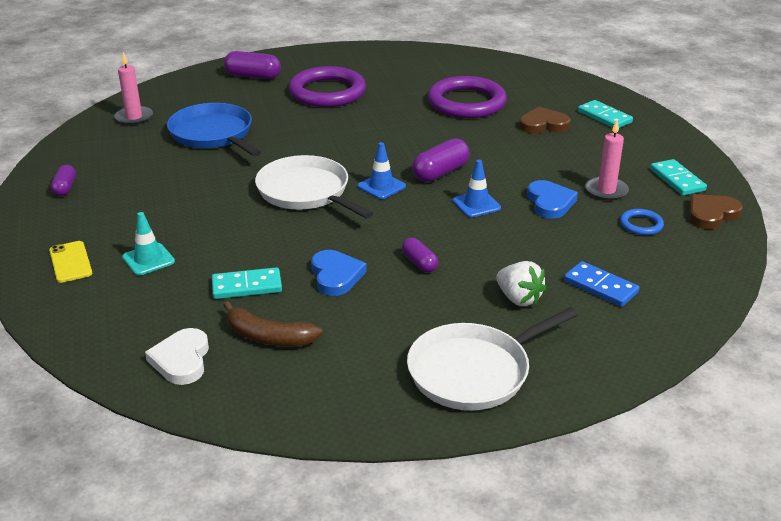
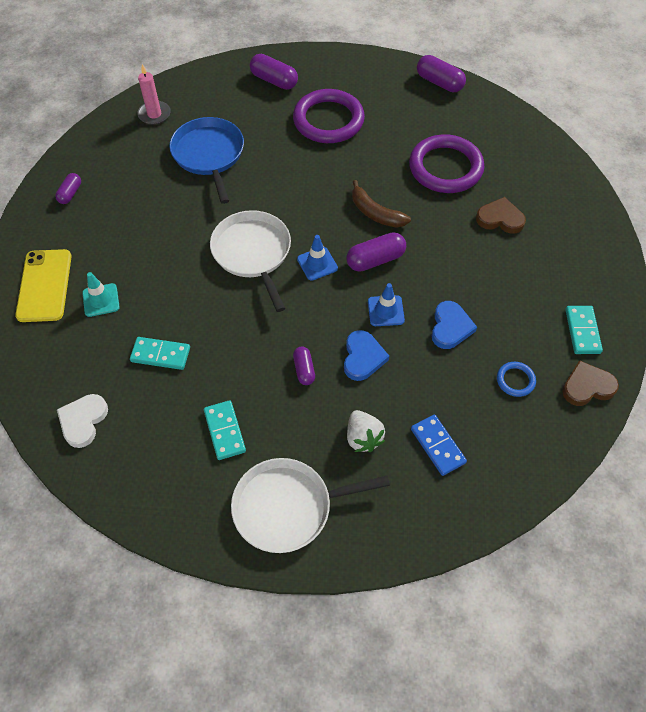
camera: 20 degrees right, 25 degrees up
(70, 262) = (44, 285): yellow phone -> yellow phone, size x1.67
(268, 337) = (153, 417): brown banana -> brown banana (375, 213)
(336, 276) = (232, 364): blue heart -> blue heart (363, 357)
(421, 53) = (439, 82): none -> purple capsule
(604, 117) = (563, 223): turquoise domino -> turquoise domino (224, 431)
(606, 191) = (509, 326): pink candle -> none

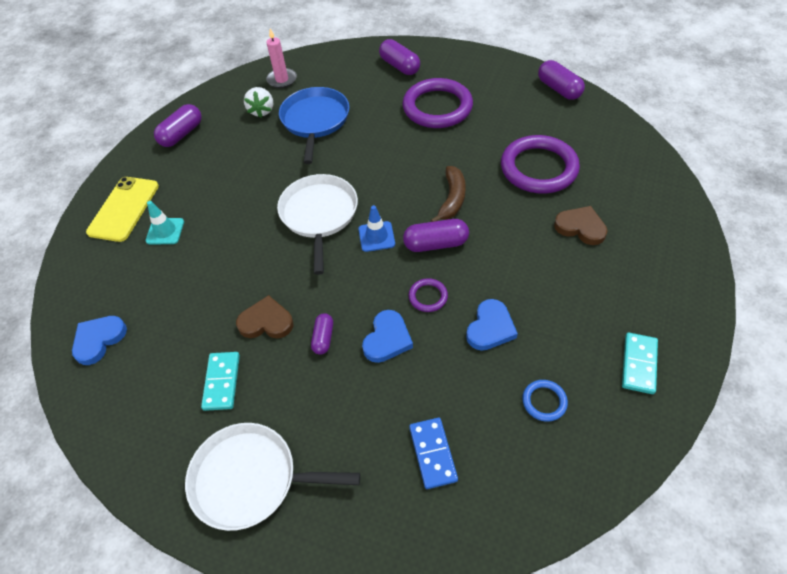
camera: 20 degrees right, 5 degrees down
(70, 193) = (182, 134): purple capsule -> purple capsule, size x1.63
(83, 421) = (99, 340): white heart -> blue heart
(160, 354) = (195, 293): turquoise domino -> none
(363, 438) = (356, 424): white strawberry -> white strawberry (262, 111)
(375, 213) = (452, 199): brown banana -> brown banana turned 135 degrees counterclockwise
(385, 311) = (428, 297): blue traffic cone -> purple ring
(587, 386) = (626, 428): brown heart -> brown heart (266, 322)

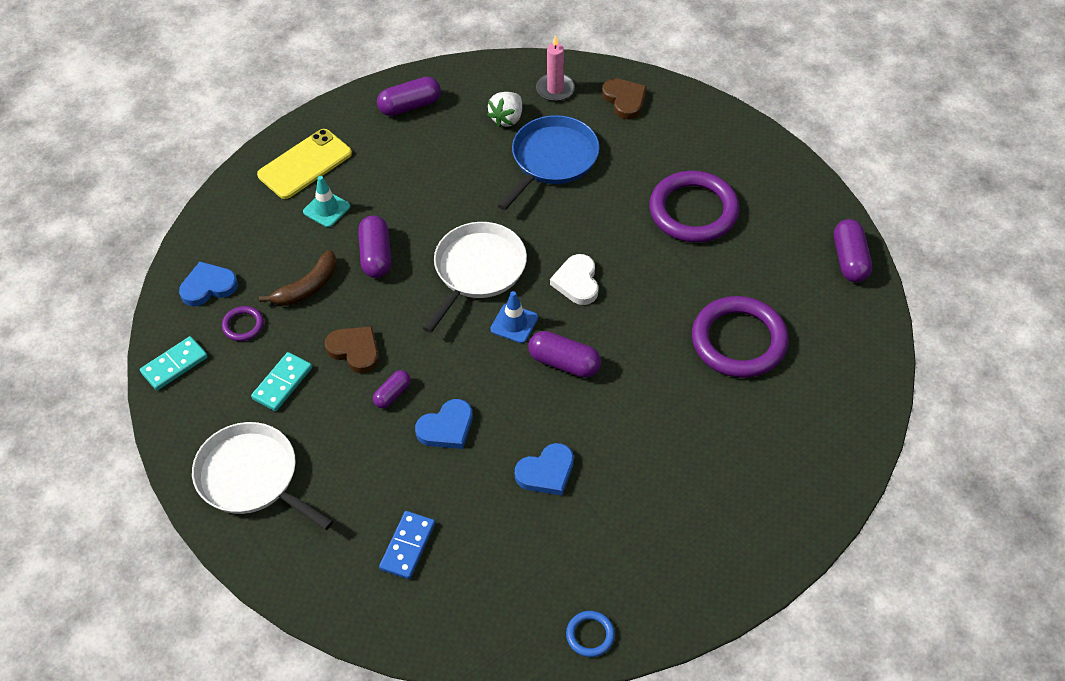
camera: 30 degrees right, 0 degrees up
(398, 187) = (577, 282): none -> white heart
(399, 66) = (695, 137): purple capsule -> purple capsule (376, 256)
(428, 297) = (514, 410): purple ring -> purple ring (243, 325)
(452, 199) = (619, 325): brown banana -> brown banana (307, 287)
(544, 401) = (537, 563): blue ring -> blue ring (590, 635)
(580, 227) = (722, 428): brown heart -> brown heart (624, 100)
(638, 364) = (652, 585): turquoise domino -> turquoise domino (174, 365)

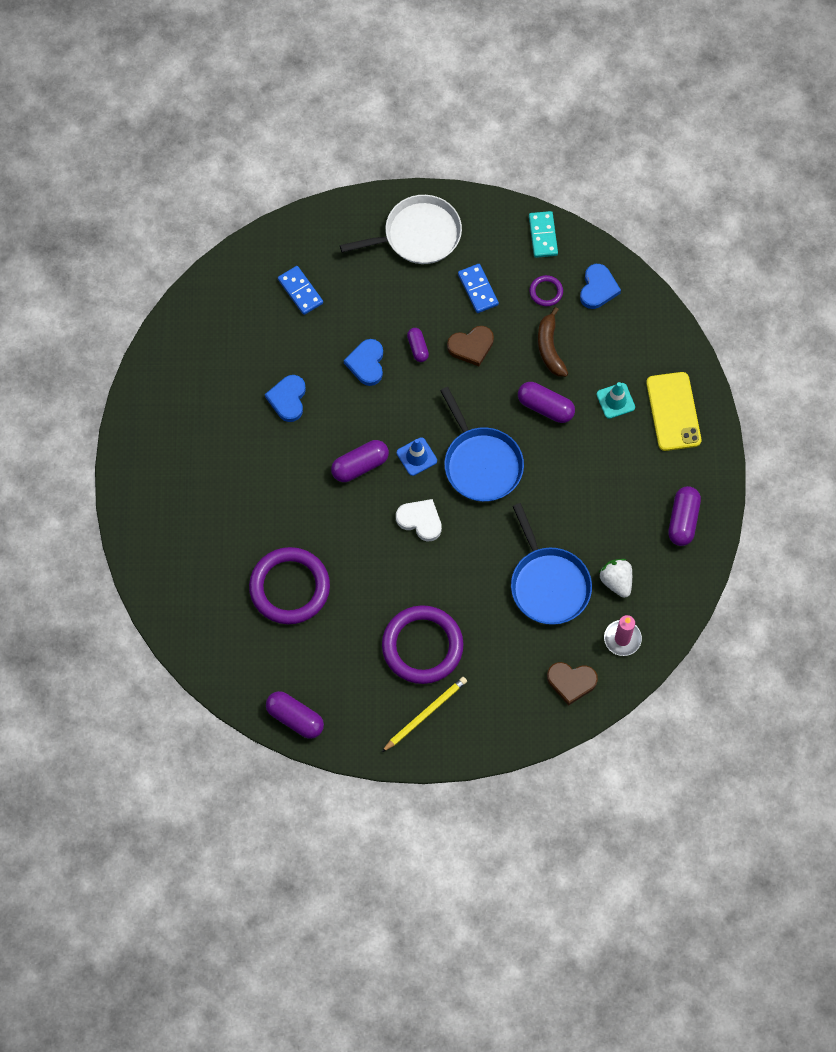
camera: 125 degrees right, 15 degrees up
(282, 383) = (478, 289): turquoise domino -> blue domino
(477, 270) = (481, 463): white pan -> blue pan
(590, 635) = (165, 350): blue ring -> none
(750, 175) = (425, 714): none -> yellow pencil

